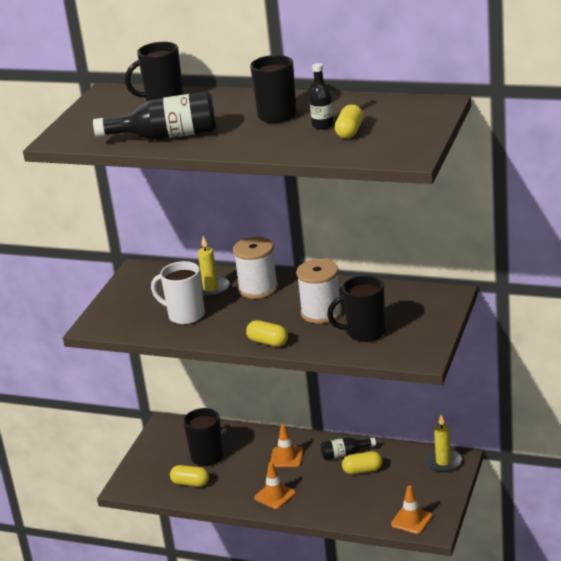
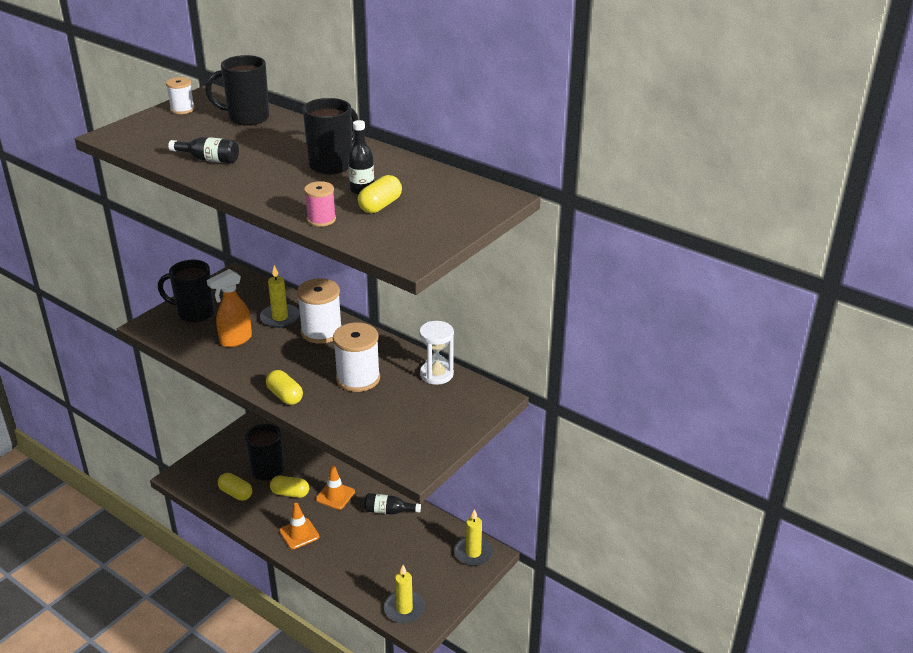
camera: 15 degrees right, 5 degrees up
(96, 107) = (182, 109): none -> white spool
(167, 136) = (209, 159): black bottle -> black bottle, size x0.54
(185, 315) = (235, 340): white mug -> orange spray bottle
(312, 152) = (321, 219): none -> pink spool
(362, 470) = (393, 535): yellow capsule -> yellow capsule (290, 493)
(364, 333) = (381, 416): black mug -> black mug (194, 313)
(387, 291) = (436, 374): none -> white hourglass
(411, 520) = (404, 609): orange traffic cone -> yellow candle

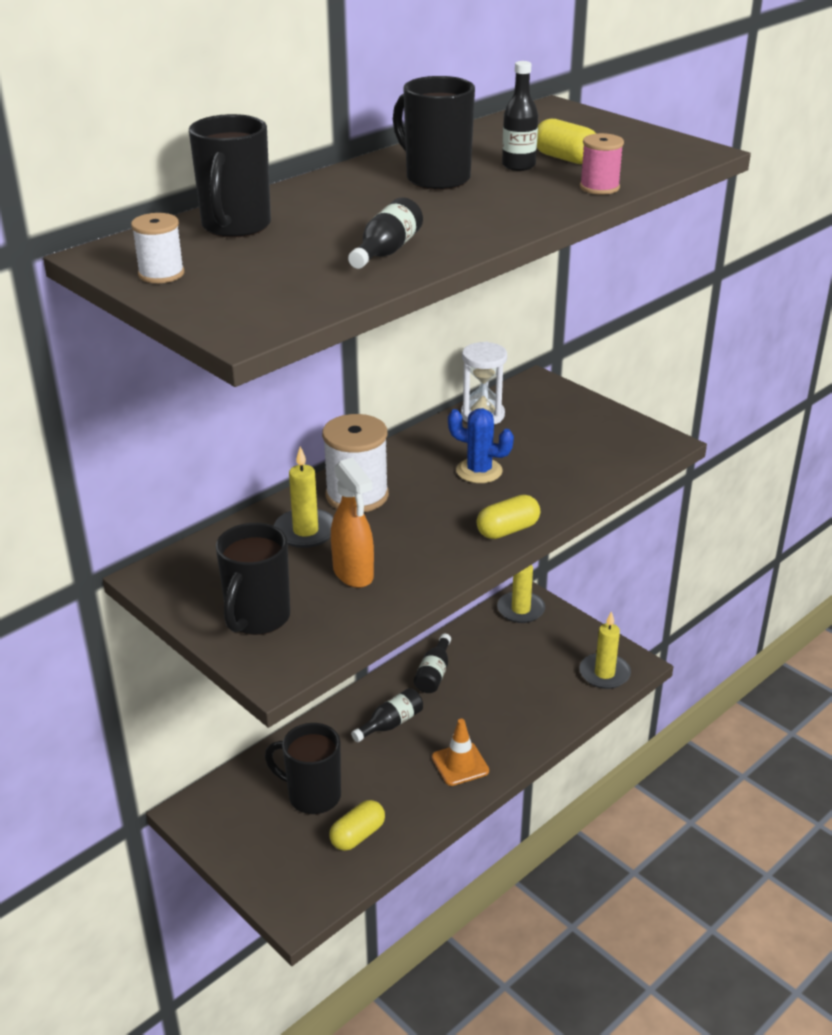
camera: 80 degrees left, 0 degrees up
(290, 493) = (374, 771): yellow capsule -> none
(335, 495) = (391, 724): orange traffic cone -> black bottle
(358, 378) = (479, 471): white spool -> blue cactus

